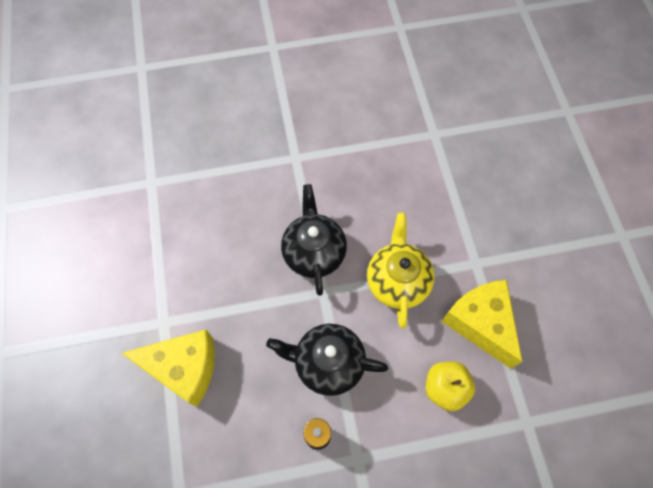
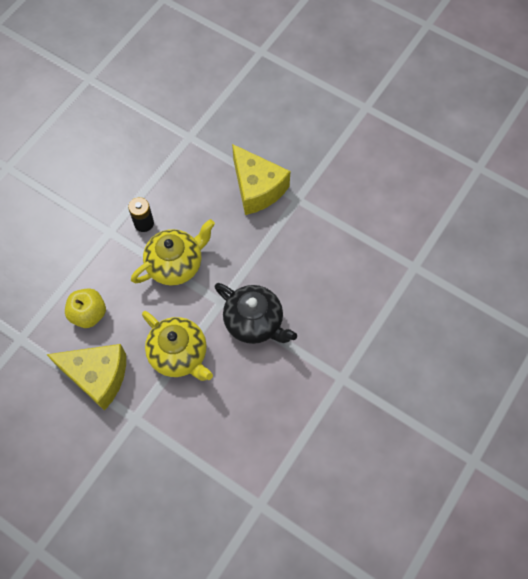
camera: 135 degrees right, 0 degrees up
(184, 368) = (257, 188): yellow cheese -> yellow cheese turned 90 degrees counterclockwise
(328, 363) = (176, 264): black teapot -> yellow teapot

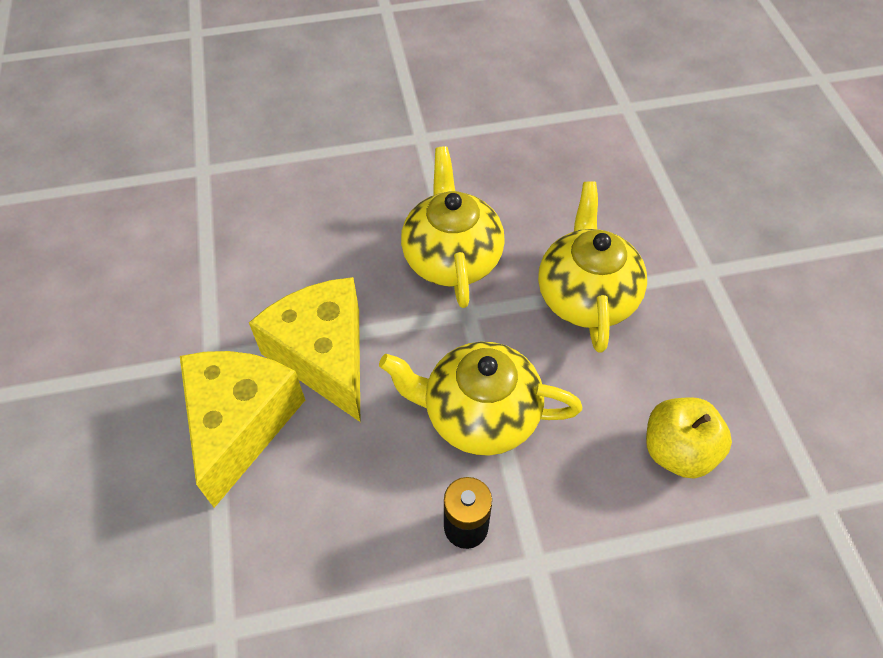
camera: 135 degrees left, 10 degrees down
(97, 376) = (725, 354): yellow cheese -> yellow cheese (324, 356)
(254, 322) = (452, 258): black teapot -> yellow teapot

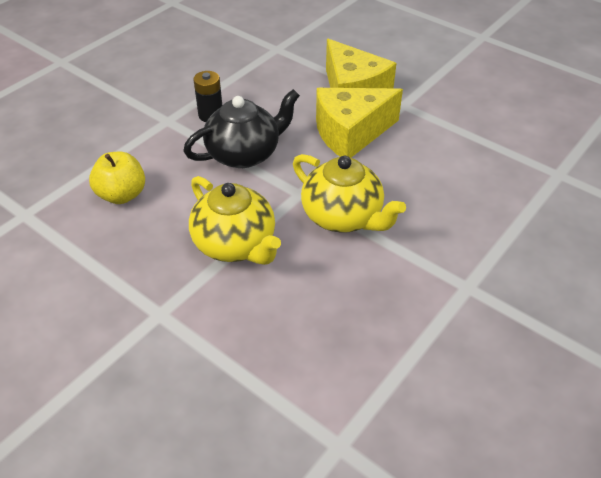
camera: 140 degrees right, 10 degrees down
(324, 356) = (351, 133): yellow cheese -> yellow cheese turned 135 degrees clockwise
(479, 414) = (244, 154): yellow teapot -> black teapot

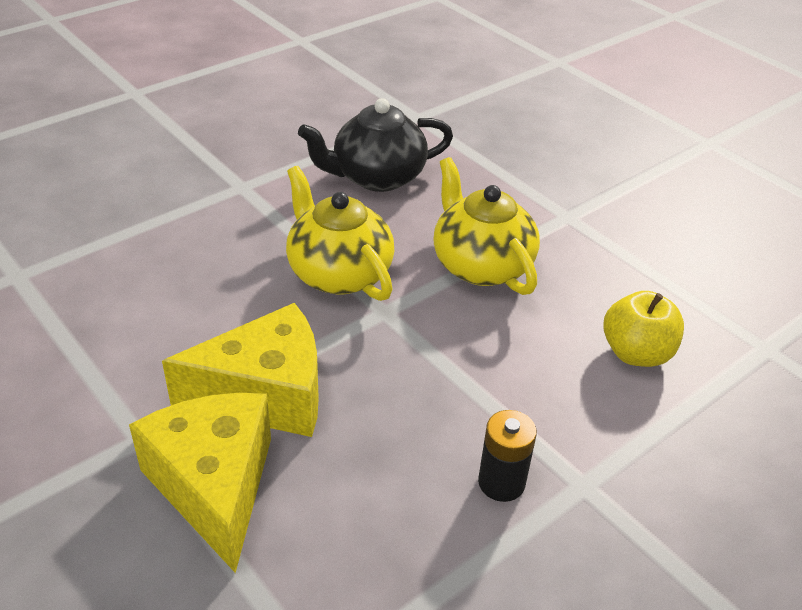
camera: 170 degrees left, 5 degrees down
(244, 154) = (450, 388): black teapot -> black teapot (377, 177)

